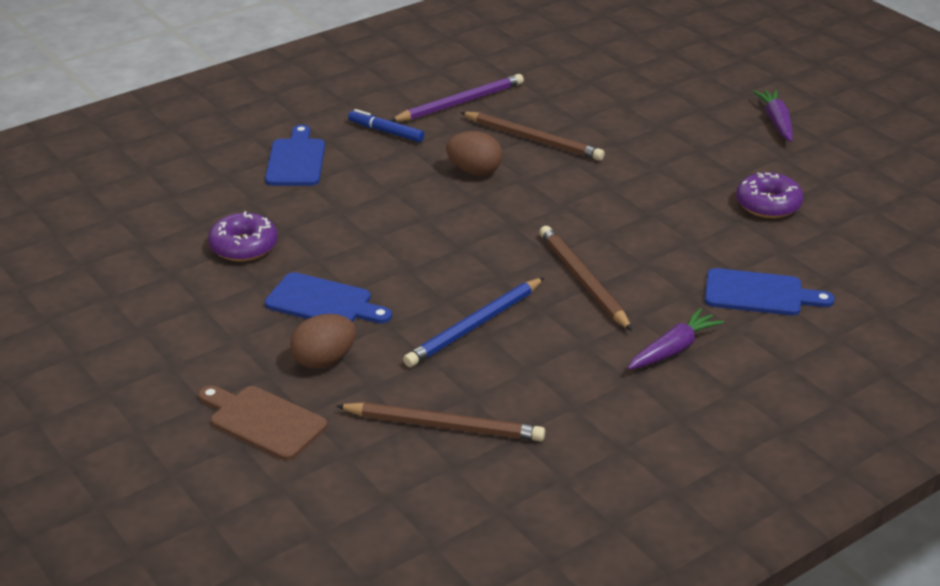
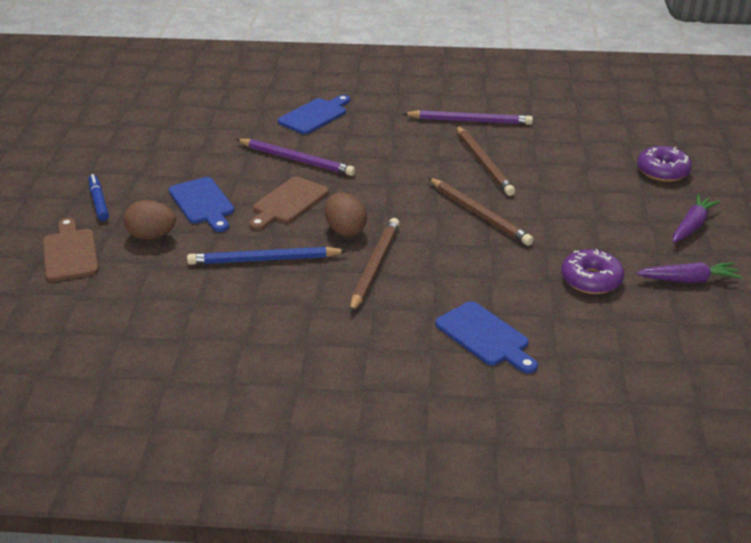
camera: 40 degrees right, 0 degrees up
(244, 246) = (210, 152): purple donut -> purple donut (662, 171)
(350, 214) = (296, 160): none -> purple pencil
(386, 132) = (394, 120): blue marker -> blue marker (98, 202)
(410, 260) = (288, 202): none -> brown cutting board
(444, 426) = (154, 309): brown pencil -> brown pencil (479, 214)
(474, 171) = (412, 167): brown egg -> brown egg (345, 230)
(673, 349) = (364, 341): purple carrot -> purple carrot (688, 280)

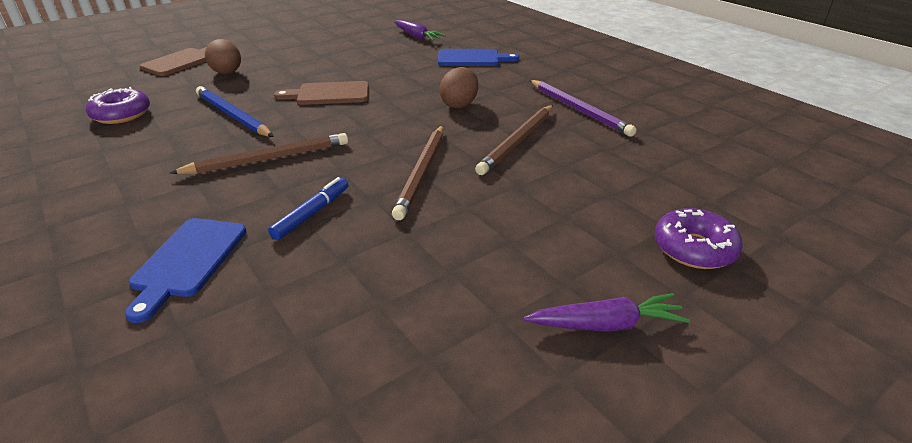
camera: 50 degrees right, 0 degrees up
(98, 202) = (254, 47): blue marker -> blue marker (311, 214)
(202, 203) = (291, 71): blue cutting board -> none
(296, 160) = (397, 75): purple pencil -> none
(345, 230) = (314, 127): brown egg -> brown egg (459, 104)
(591, 280) = (373, 289): purple donut -> purple donut (121, 114)
(688, 280) = (464, 376): purple carrot -> purple carrot (417, 36)

